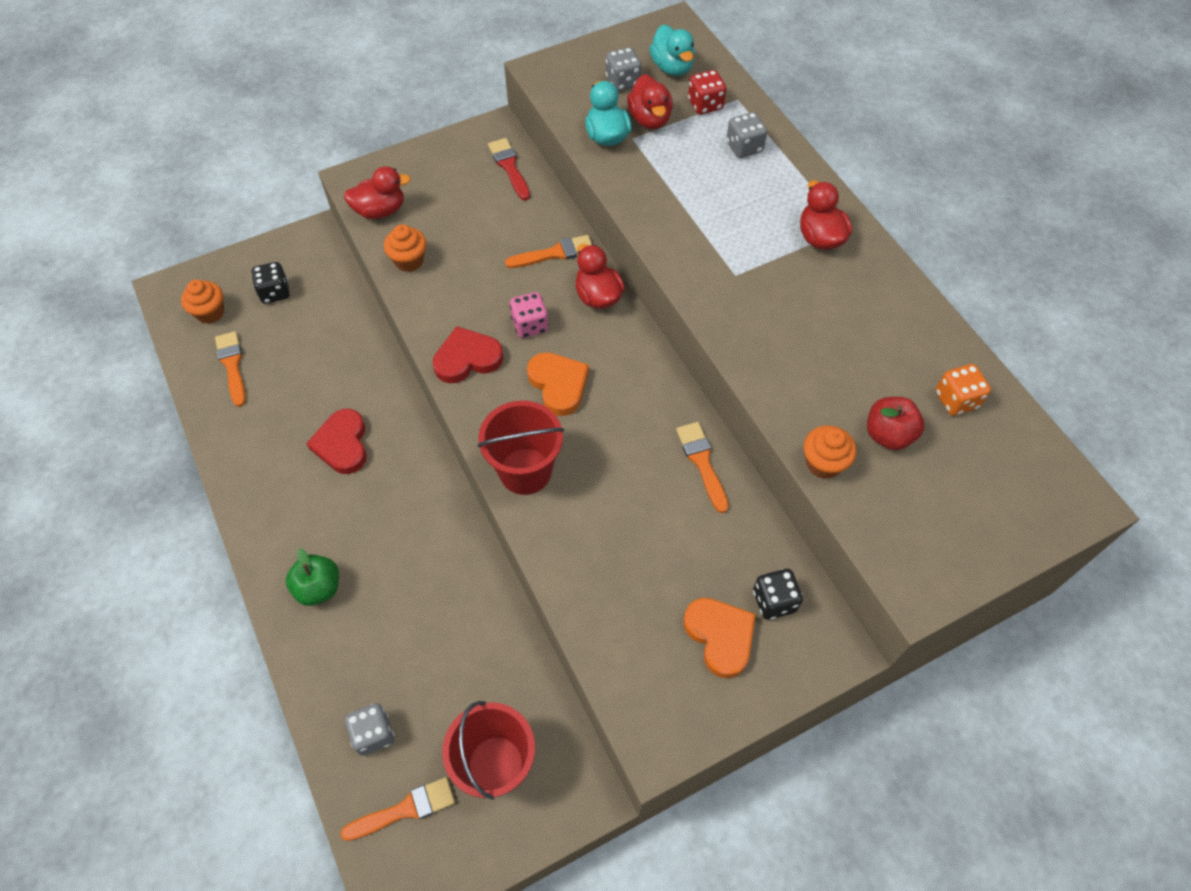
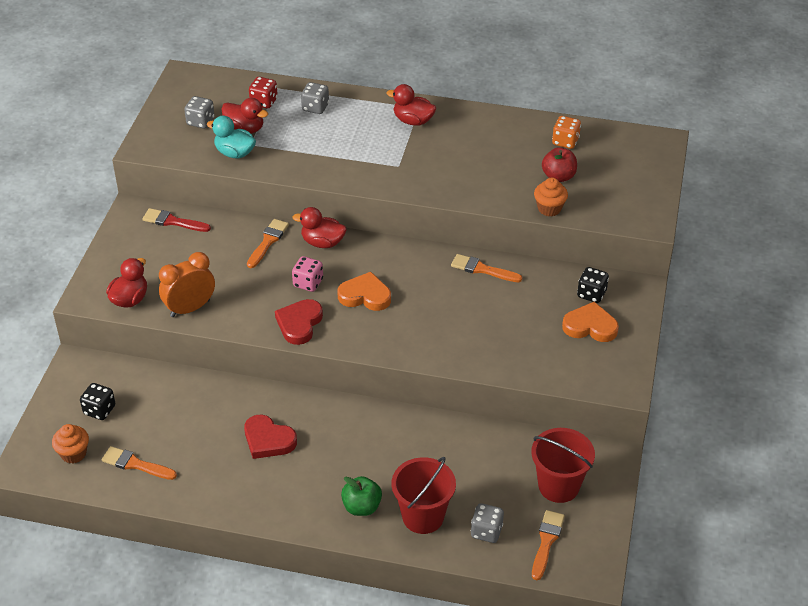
camera: 50 degrees left, 15 degrees down
(409, 261) = (190, 308): orange cupcake -> orange clock
(525, 471) = (407, 343): red bucket -> red bucket (423, 516)
(672, 67) = (217, 96): turquoise duck -> none

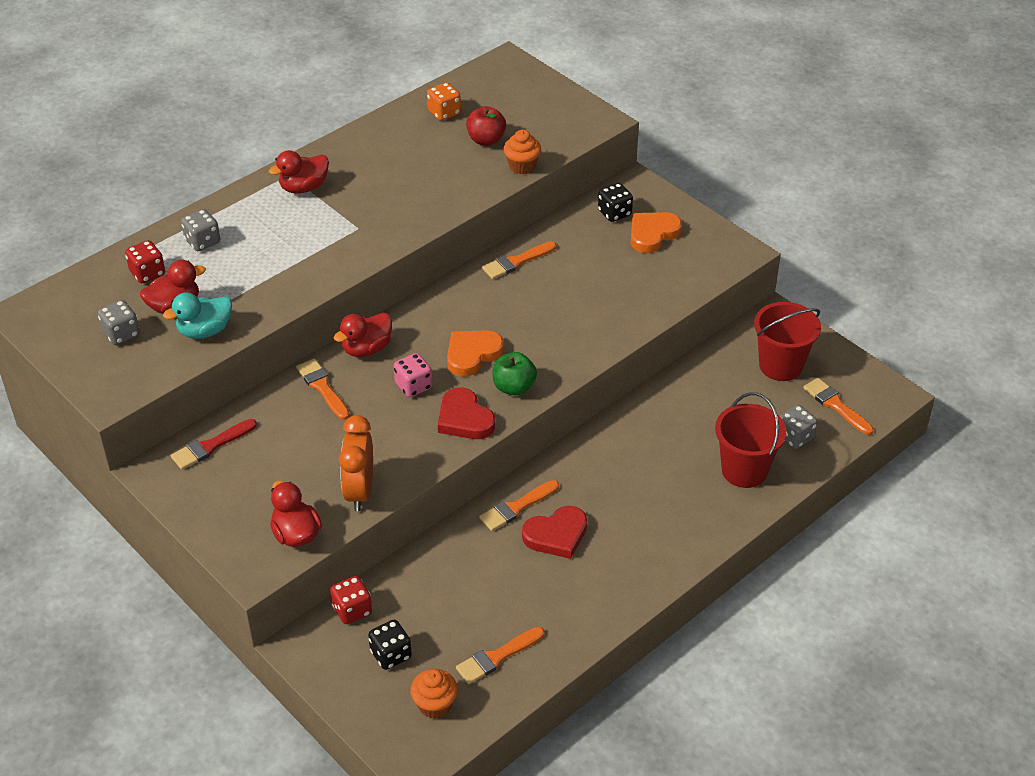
camera: 55 degrees left, 0 degrees up
(122, 372) = (352, 610): none -> red dice
(277, 406) = (516, 507): none -> orange brush
(361, 507) = (699, 507): green apple -> green apple (514, 387)

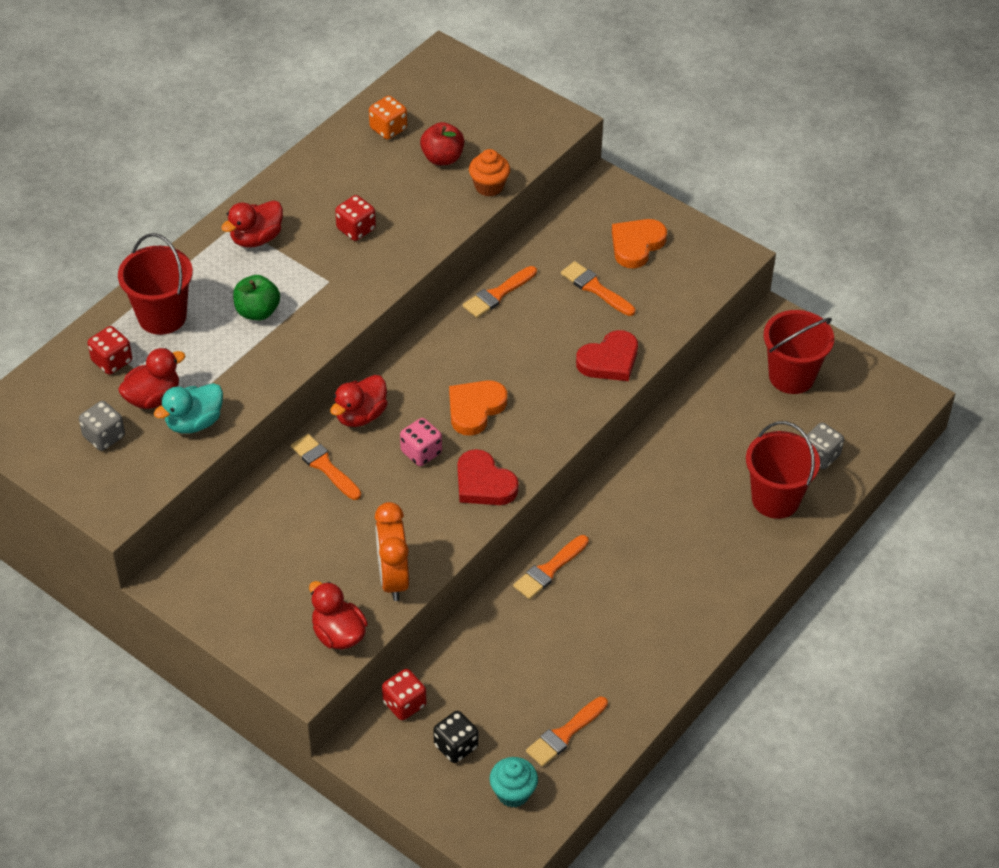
camera: 10 degrees left, 5 degrees up
(202, 242) = (162, 316): grey dice -> red bucket
(210, 446) = (221, 547): red brush -> none
(394, 189) = (356, 229): none -> red dice
(435, 705) = (513, 793): orange cupcake -> turquoise cupcake
(514, 387) = (527, 441): green apple -> green apple (257, 311)
(556, 535) = (597, 595): red heart -> red heart (609, 360)
(614, 213) = (590, 224): black dice -> none
(835, 405) = (856, 414): orange brush -> orange brush (595, 288)

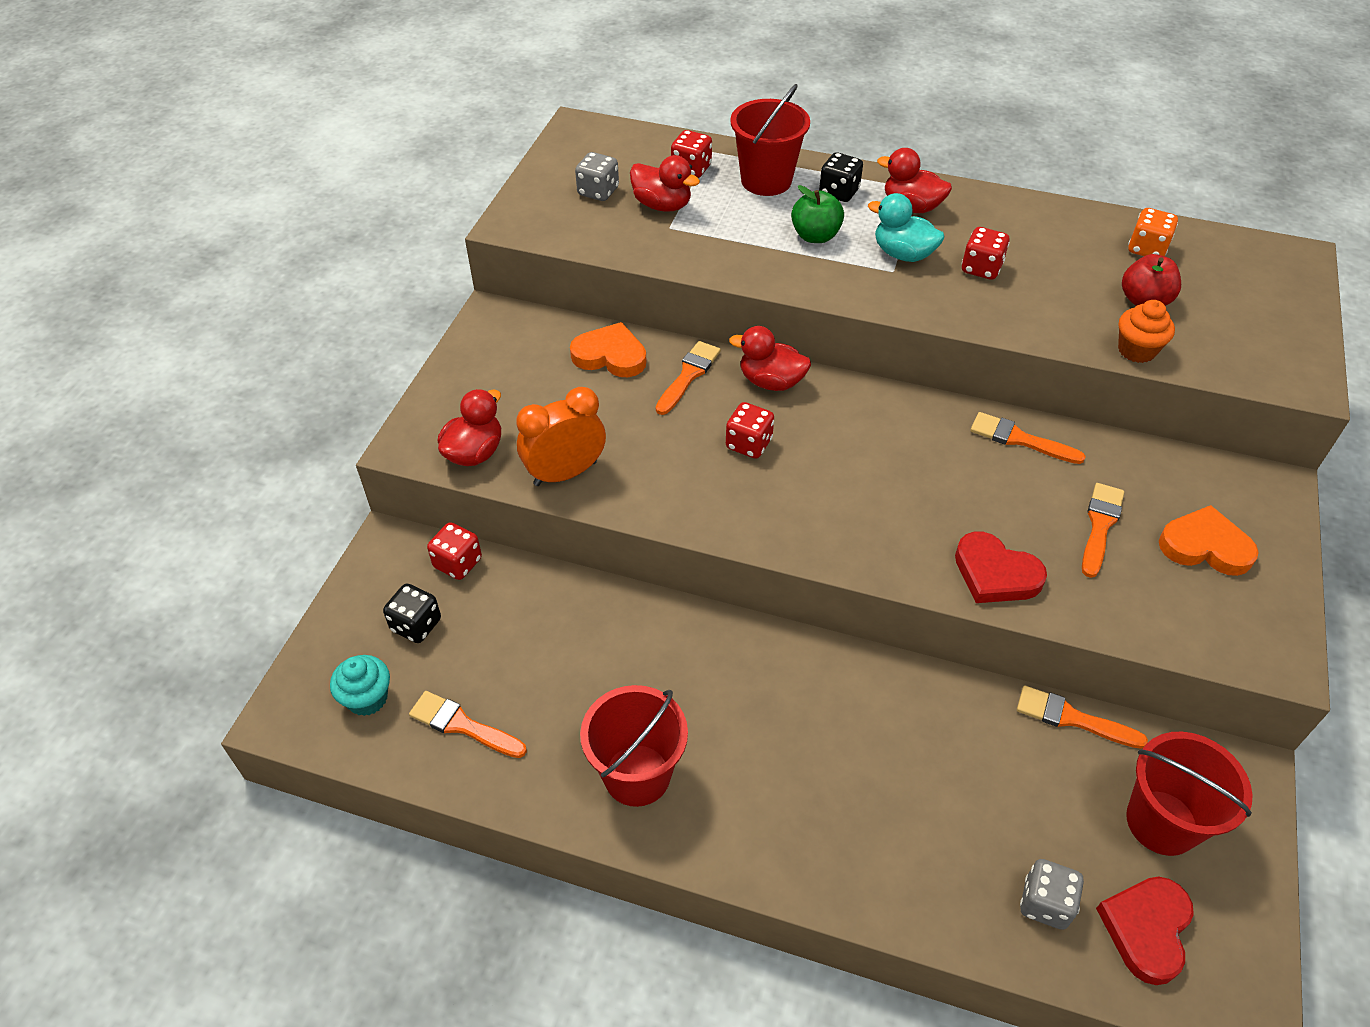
camera: 70 degrees right, 0 degrees up
(194, 422) = (646, 239): turquoise duck -> turquoise duck (903, 254)
(208, 275) = (839, 192): none -> black dice
(421, 452) = (749, 444): pink dice -> red dice
(475, 409) = (838, 470): orange heart -> orange heart (610, 355)
(484, 483) = (734, 510): red heart -> red heart (1146, 929)
(549, 570) = (691, 638): orange brush -> orange brush (1072, 718)
(775, 499) = (933, 863): red bucket -> red bucket (637, 775)

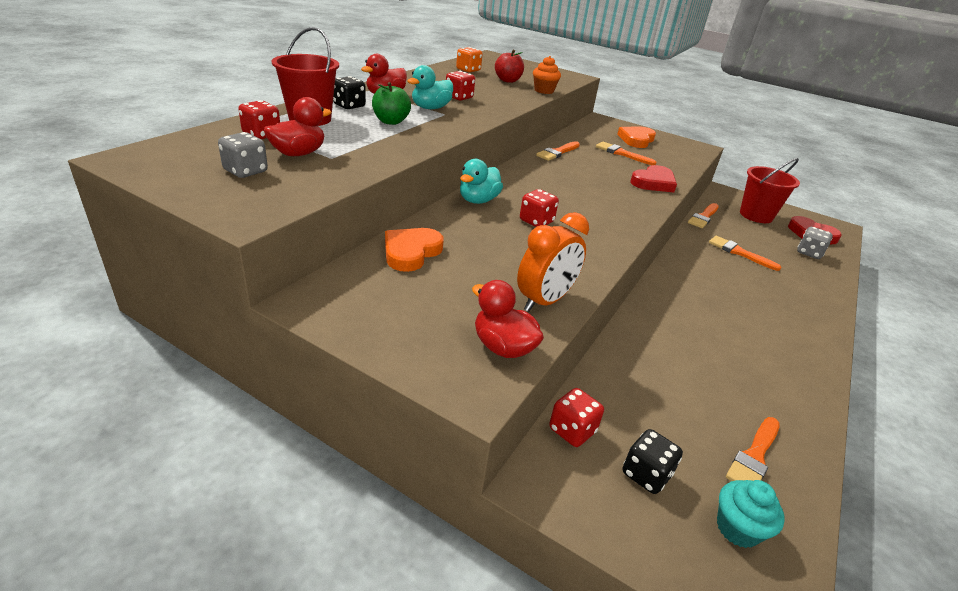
camera: 80 degrees left, 15 degrees down
(565, 473) = (544, 301): orange clock -> orange clock turned 120 degrees counterclockwise
(637, 775) = (775, 366): red bucket -> none
(688, 375) = (455, 226): orange brush -> orange brush (739, 253)
(771, 382) = (478, 200): red duck -> turquoise duck

